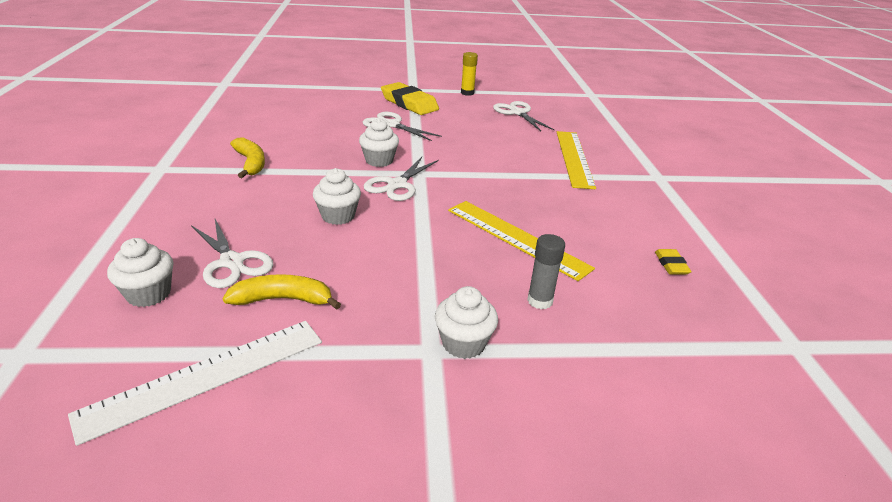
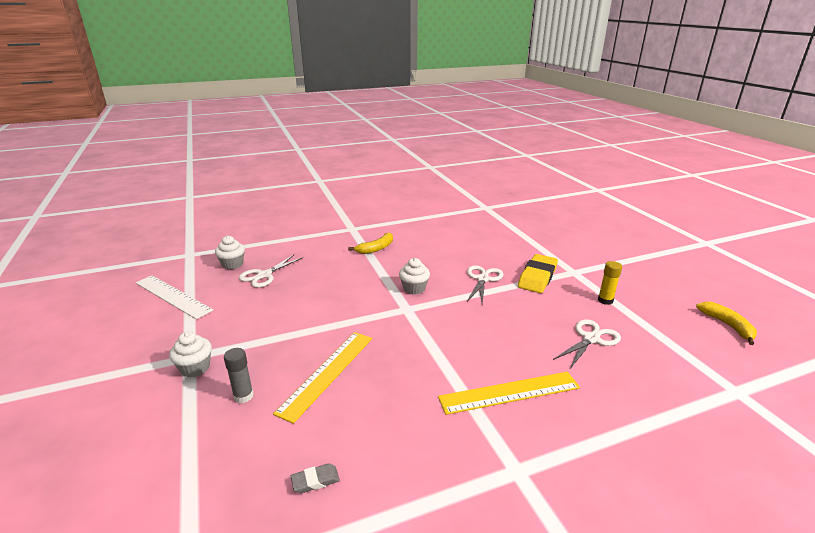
camera: 75 degrees right, 5 degrees down
(283, 299) = (232, 298): yellow banana -> yellow banana (727, 325)
(338, 216) = (325, 292): white cupcake -> none
(397, 185) = (381, 304): white scissors -> none
(671, 265) = (315, 481): yellow eraser -> grey eraser

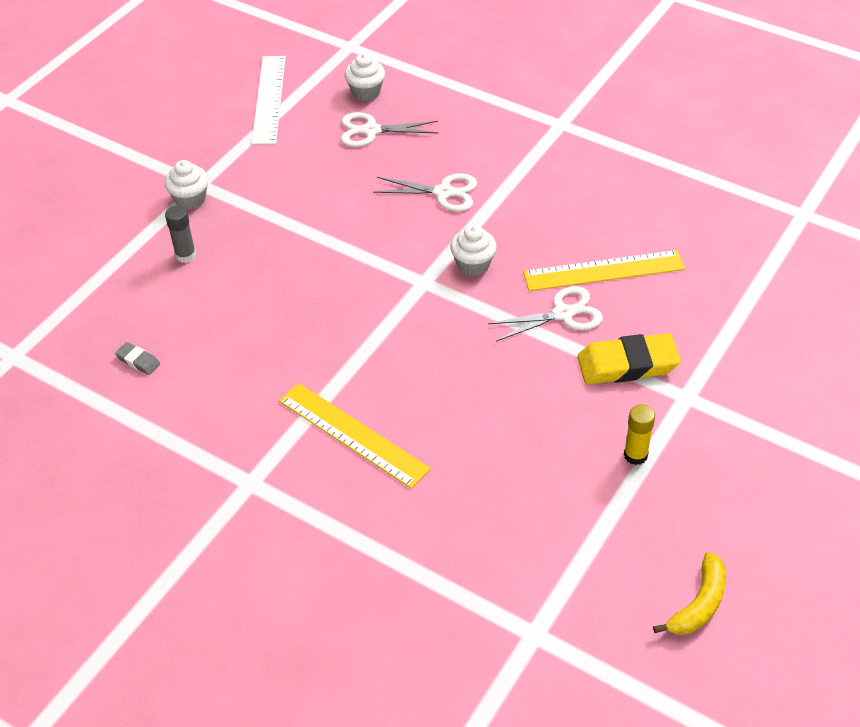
camera: 55 degrees right, 20 degrees up
(327, 373) = (262, 288): yellow ruler -> yellow ruler (604, 271)
(376, 248) = (532, 177): yellow banana -> none
(591, 339) = (521, 469): white scissors -> white scissors (443, 192)

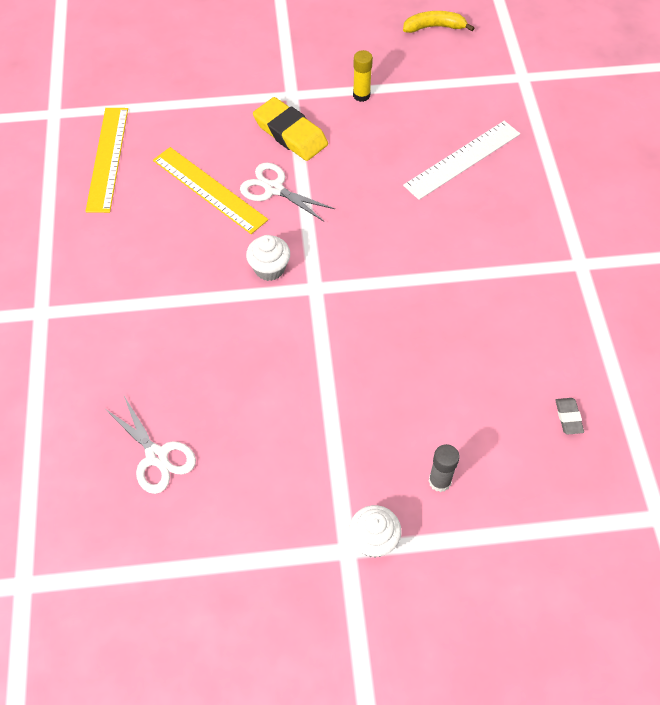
camera: 130 degrees left, 10 degrees up
(269, 99) = (174, 594): white ruler -> white ruler (462, 159)
(353, 434) = (488, 236): yellow ruler -> yellow ruler (107, 158)
(366, 92) = (97, 506): white cupcake -> none
(443, 192) = (200, 341): white scissors -> none

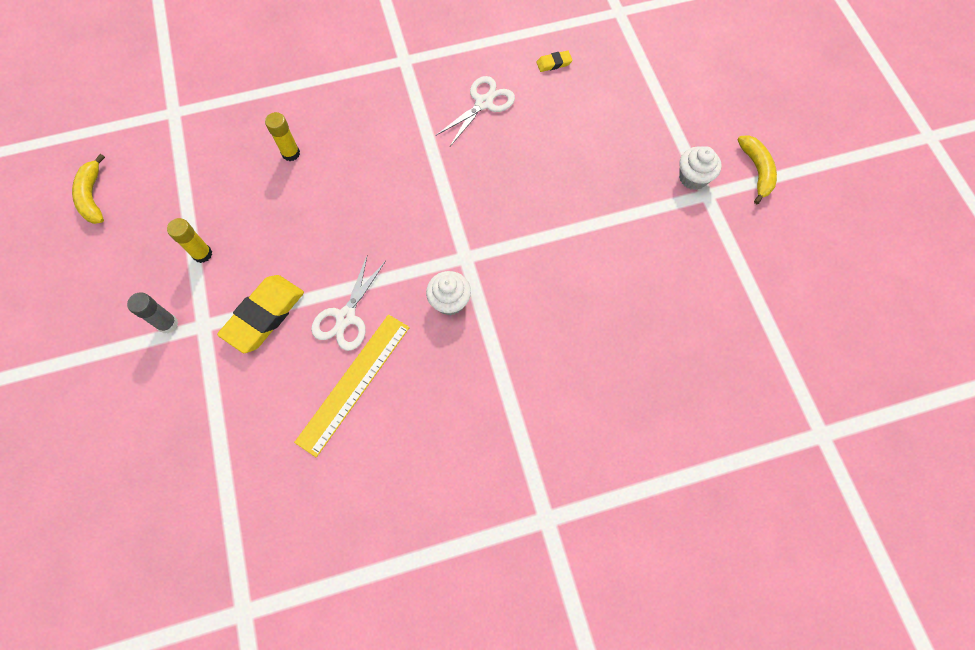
camera: 100 degrees left, 10 degrees up
(107, 158) = (317, 514): yellow ruler -> none
(157, 456) = (673, 355): white scissors -> white scissors (483, 103)
(371, 625) = (756, 171): none -> yellow banana
(439, 481) = (631, 140): grey glue stick -> grey glue stick (168, 324)
(462, 159) = (291, 153): white ruler -> yellow glue stick
(568, 417) = (554, 63): grey eraser -> yellow eraser

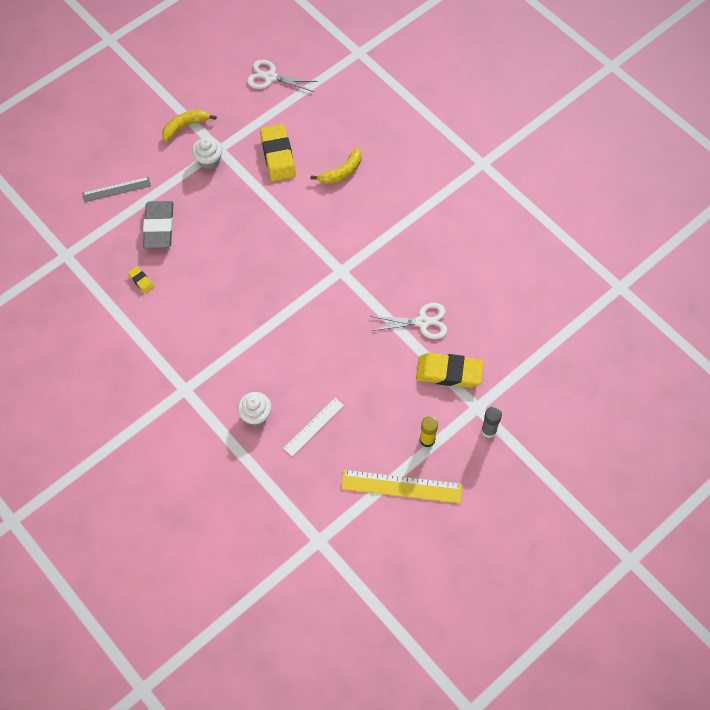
camera: 115 degrees left, 5 degrees down
(92, 196) = (424, 551): yellow banana -> yellow banana (341, 172)
(291, 153) = (314, 426): yellow glue stick -> white ruler
(353, 383) = (463, 295): yellow ruler -> yellow ruler (401, 486)
(450, 301) = (378, 266): white cupcake -> white cupcake (256, 415)
(483, 103) = (203, 313): white scissors -> white scissors (270, 77)
(616, 100) = (159, 227): none -> grey eraser
(670, 255) = (278, 155): none -> yellow eraser
(687, 77) = (116, 189): none -> grey ruler

